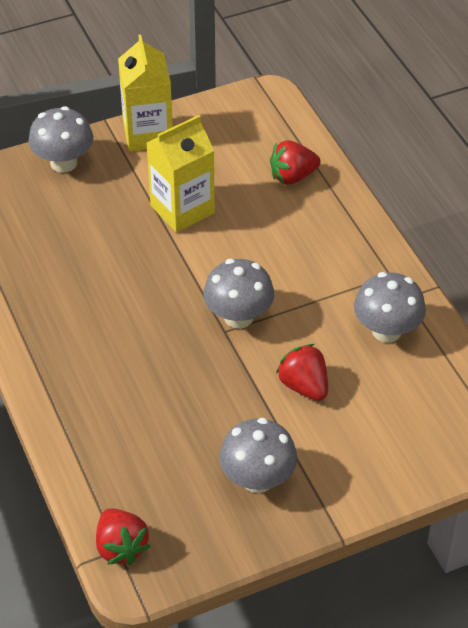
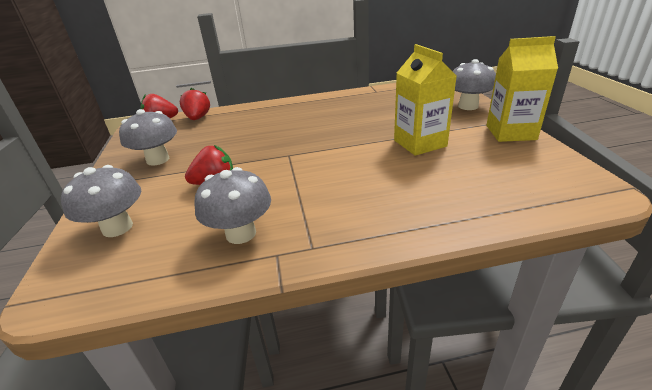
camera: 105 degrees right, 15 degrees down
(238, 317) = (299, 160): grey mushroom -> grey mushroom (117, 227)
(292, 176) = (467, 197): red strawberry -> red strawberry (198, 118)

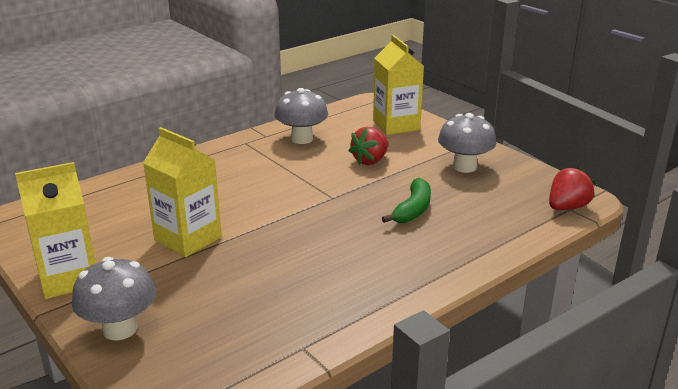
camera: 150 degrees right, 5 degrees down
(117, 227) = (396, 125): grey mushroom -> yellow carton
(198, 118) = (526, 222): red strawberry -> none
(247, 135) = (413, 209): none -> green banana

